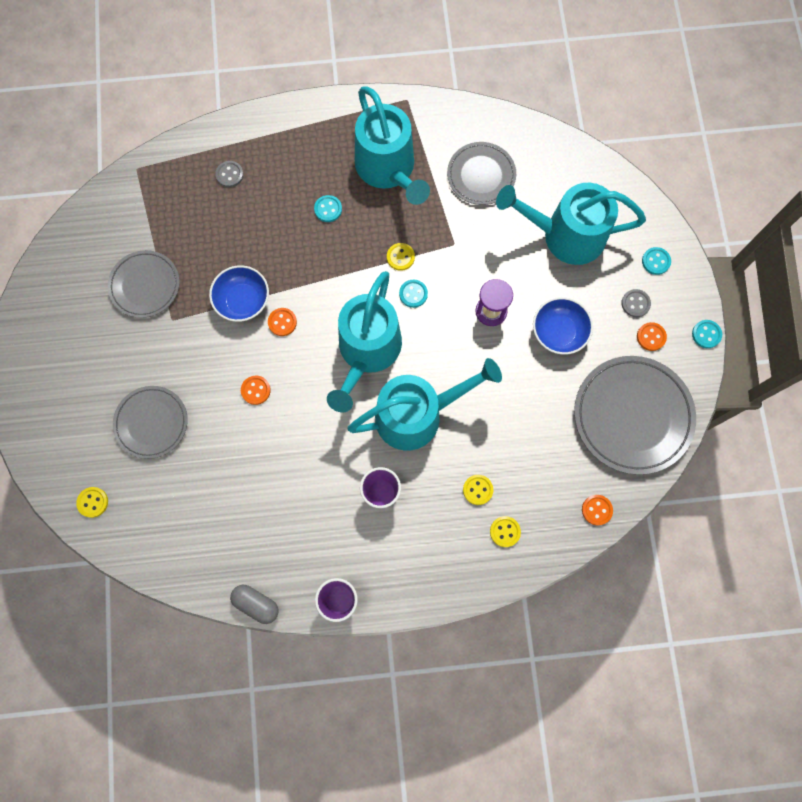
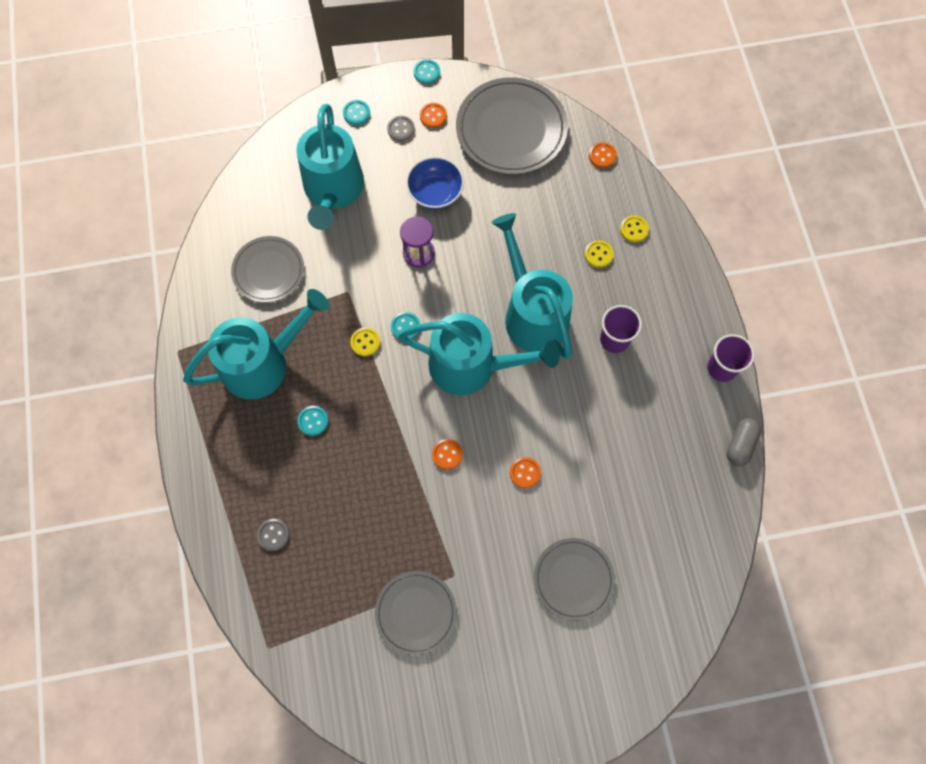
camera: 95 degrees left, 5 degrees down
(93, 502) = (668, 629): yellow button -> none
(243, 301) = (426, 499): blue bowl -> none

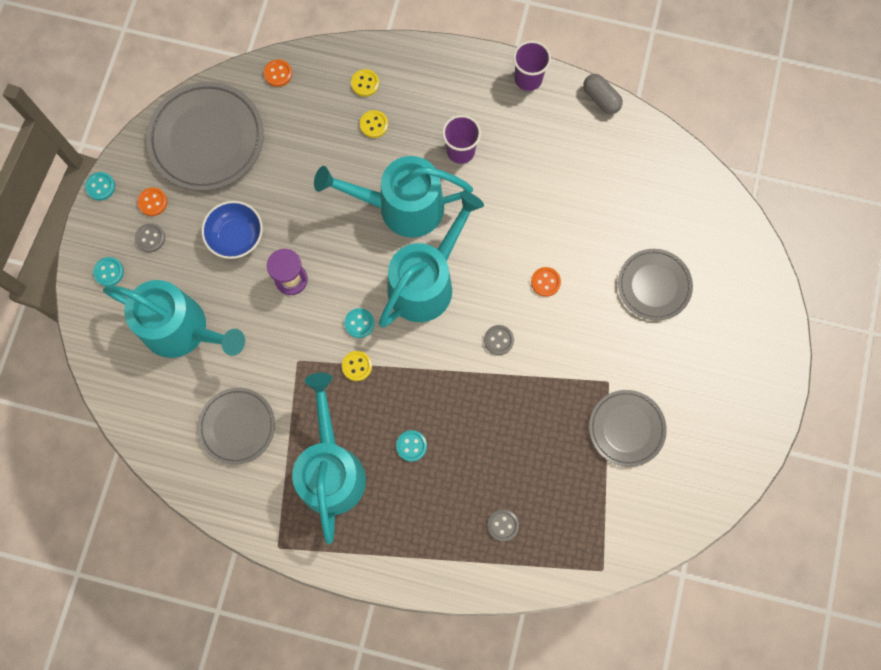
camera: 65 degrees left, 5 degrees up
(447, 454) = (498, 340): orange button -> grey button

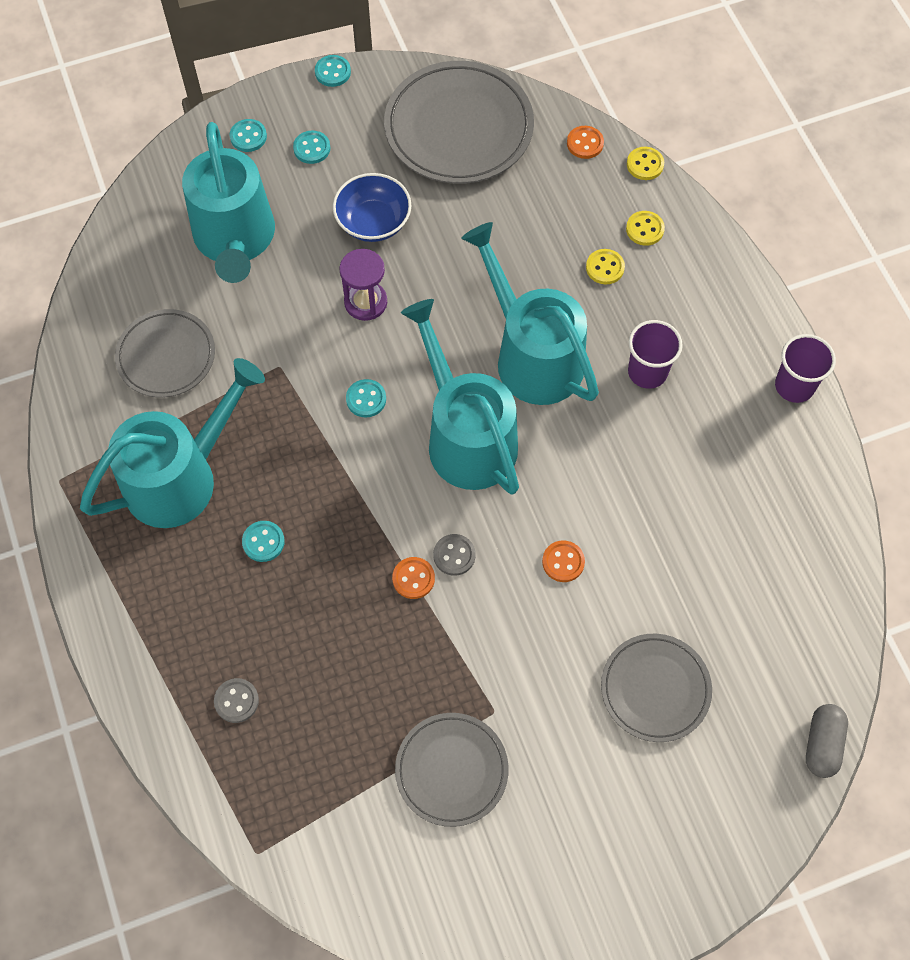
camera: 55 degrees right, 10 degrees down
(150, 238) = (312, 148): grey button -> turquoise button
(152, 202) = (352, 126): orange button -> orange button (413, 578)
(357, 366) = (315, 428): yellow button -> yellow button (645, 164)
(426, 282) = (465, 436): turquoise watering can -> turquoise watering can turned 120 degrees counterclockwise
(601, 99) = (838, 479): grey capsule -> grey capsule (822, 744)

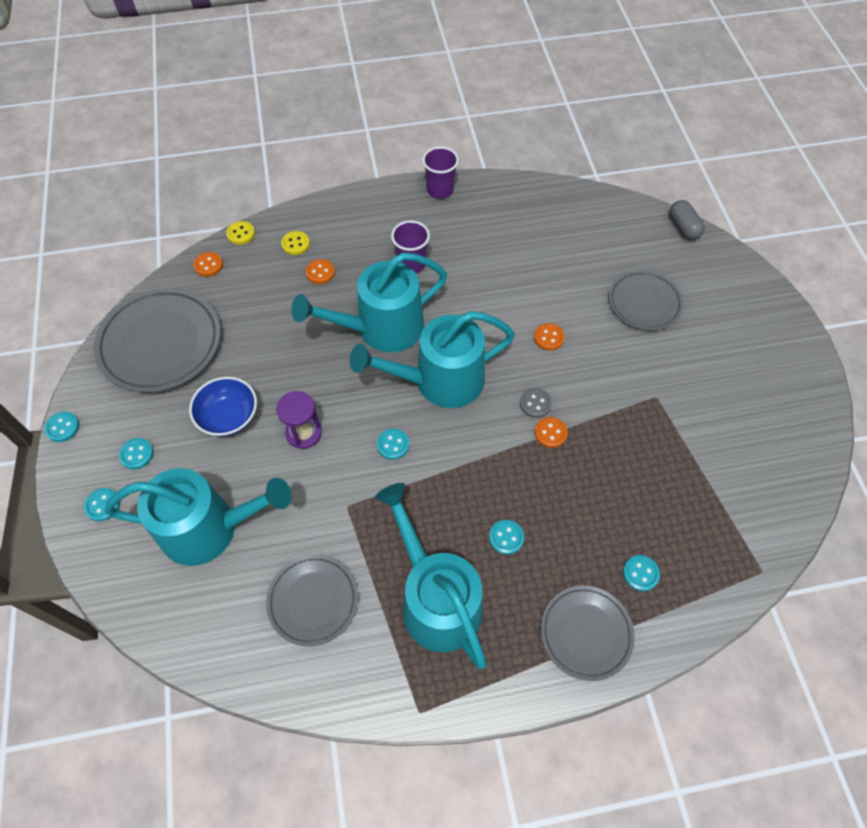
camera: 80 degrees left, 5 degrees down
(236, 701) = (640, 573): grey button -> turquoise button
(451, 770) = (698, 430): grey plate -> grey plate (586, 633)
(605, 267) = (320, 272): yellow button -> orange button
(822, 744) = (683, 227): grey capsule -> grey capsule turned 45 degrees clockwise

